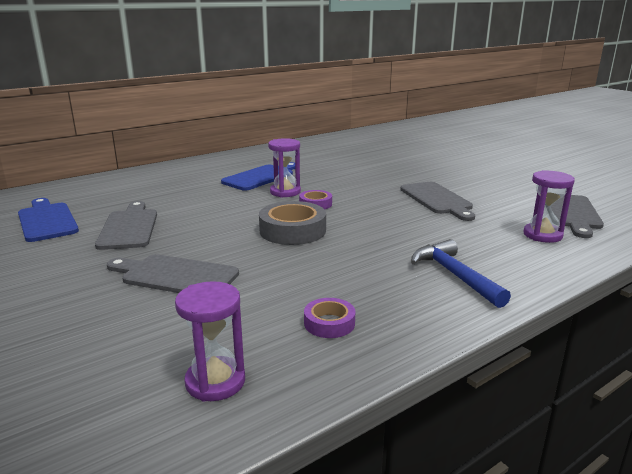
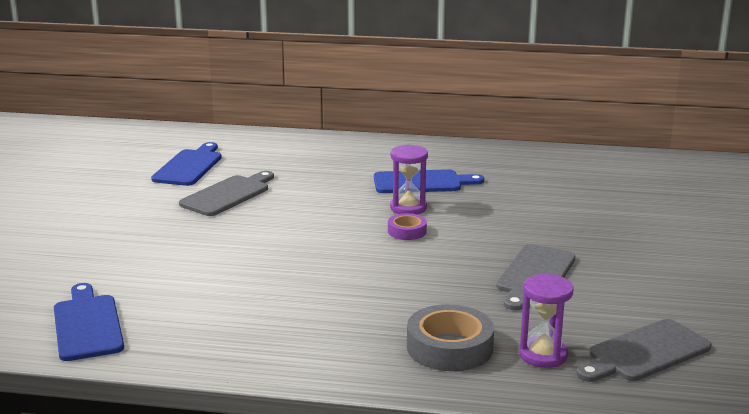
camera: 45 degrees right, 0 degrees up
(175, 276) = (186, 248): grey cutting board -> none
(215, 382) = (87, 325): purple hourglass -> blue cutting board
(292, 230) = (333, 248): grey tape -> grey tape (449, 347)
(329, 323) = (207, 328): purple tape -> none
(454, 275) = (367, 344): blue hammer -> none

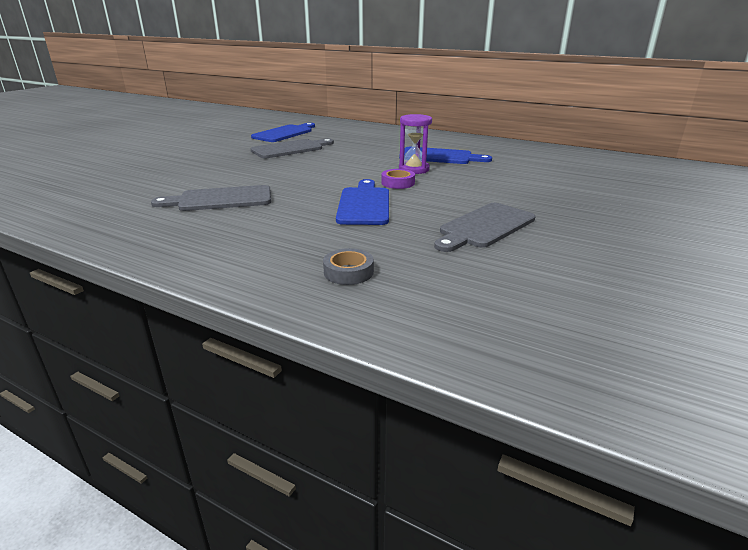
camera: 20 degrees right, 5 degrees up
(87, 325) = (88, 207): blue cutting board -> blue cutting board (364, 204)
(449, 347) = (348, 272): grey tape -> grey tape, size x0.55
(543, 355) = (438, 297): purple hourglass -> none
(645, 353) = (560, 316): grey cutting board -> grey cutting board (221, 199)

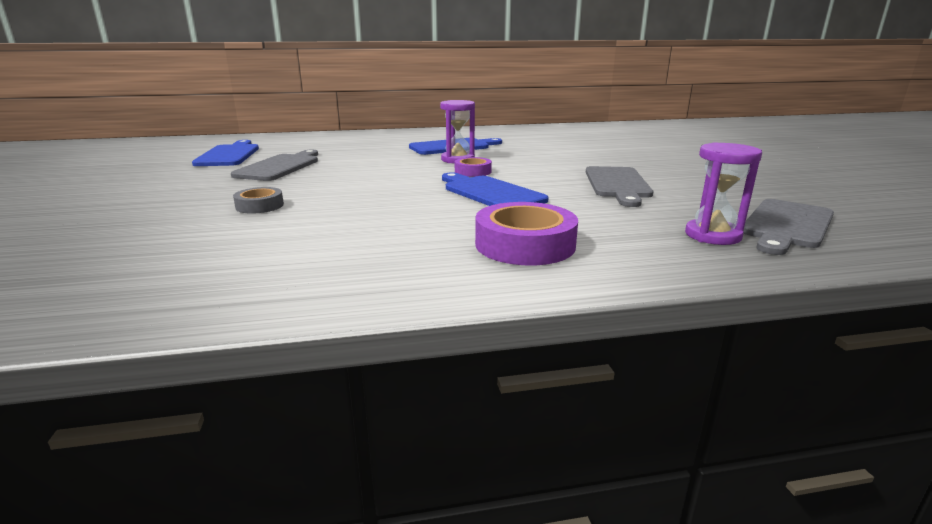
camera: 40 degrees left, 5 degrees down
(221, 199) = (330, 226): grey cutting board -> grey cutting board (787, 225)
(284, 250) = (525, 244): none -> purple tape
(348, 272) = (618, 241): grey tape -> grey tape (259, 206)
(433, 298) = (712, 235): none -> purple hourglass

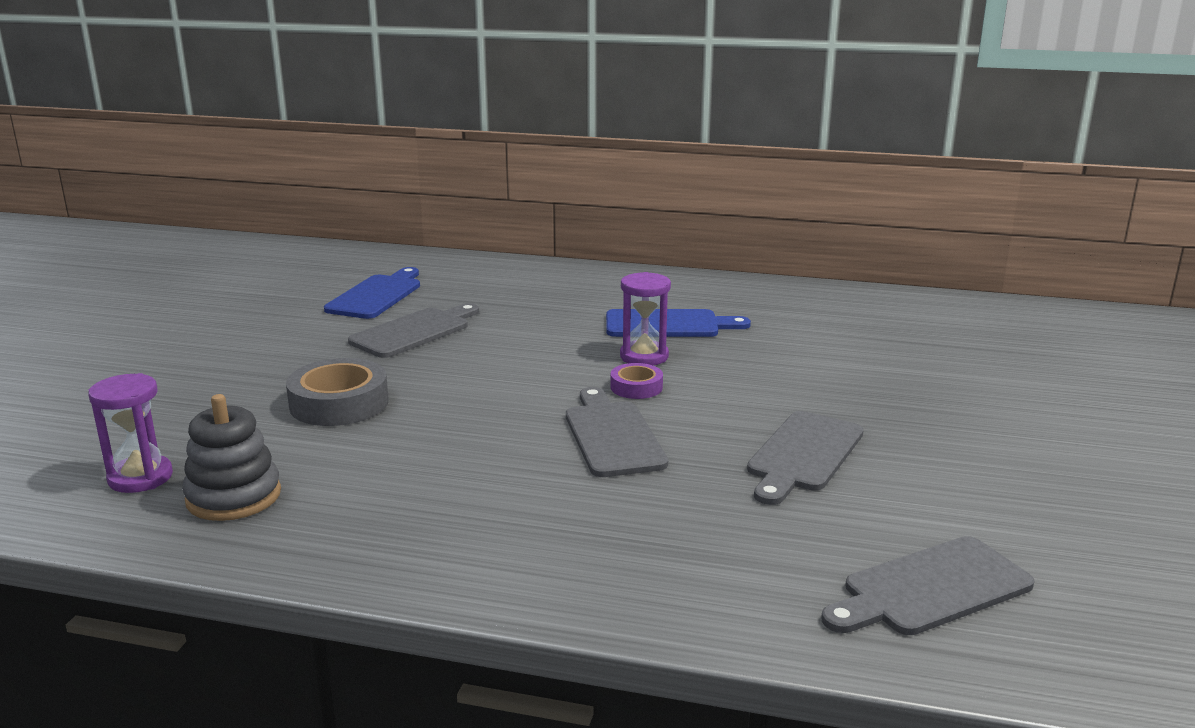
camera: 25 degrees right, 0 degrees up
(218, 272) = (234, 497): none -> grey stacking toy
(259, 206) = (339, 403): grey tape -> grey tape, size x1.80
(490, 193) = (612, 436): blue cutting board -> grey cutting board
(525, 244) = (553, 535): purple tape -> none
(712, 235) = (798, 579): purple hourglass -> purple hourglass (140, 477)

